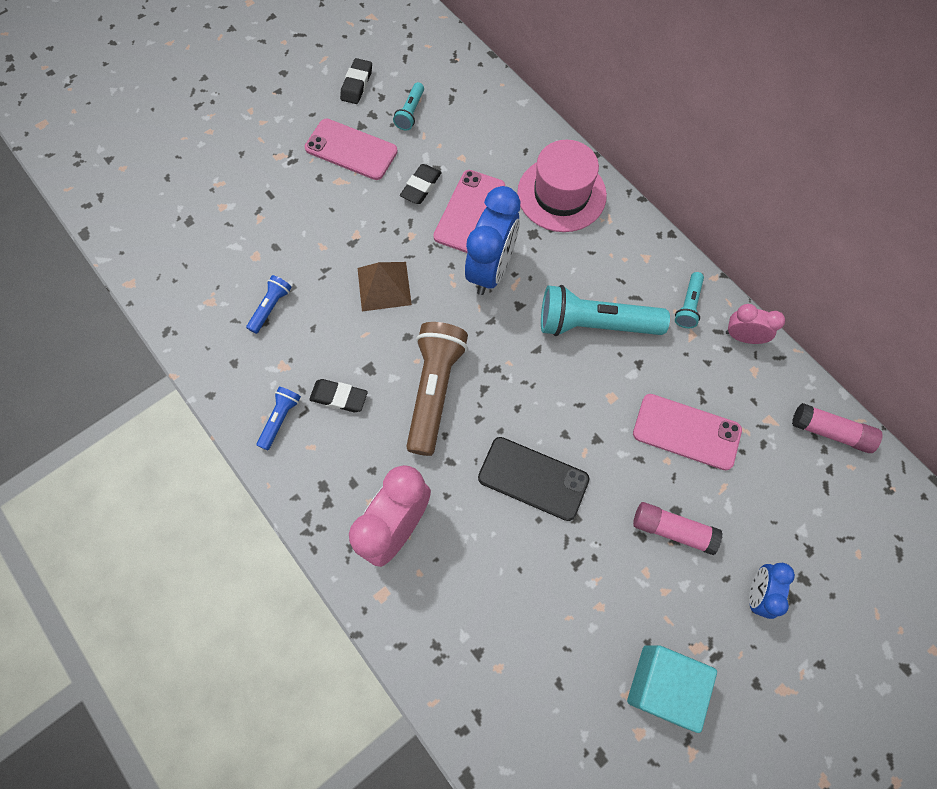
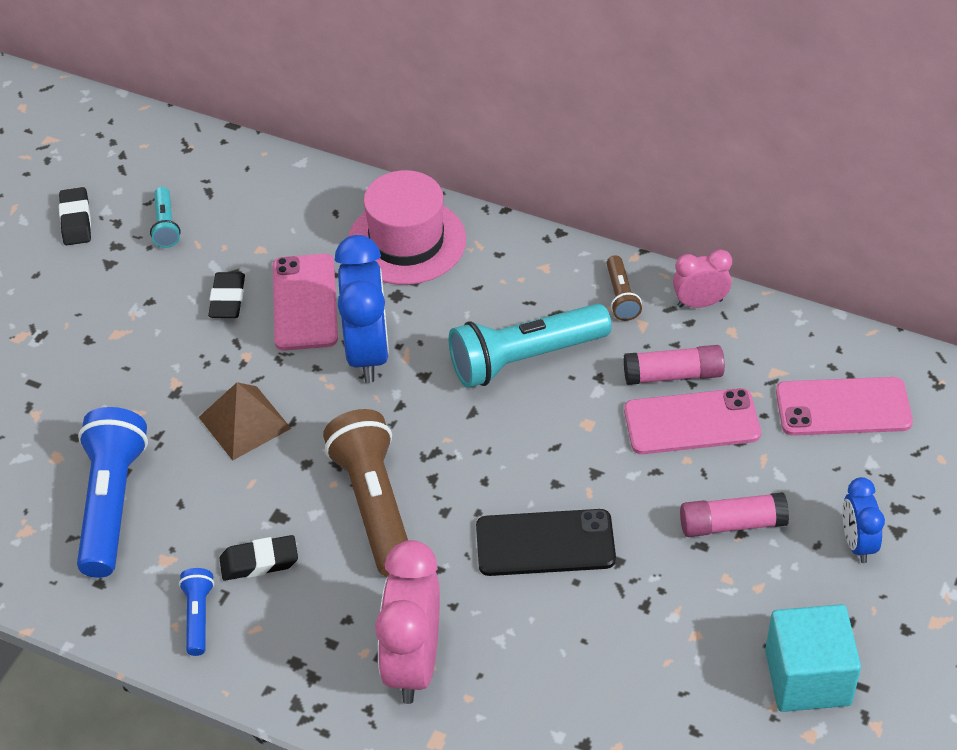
camera: 25 degrees left, 20 degrees down
(271, 307) = (111, 504): blue flashlight -> blue flashlight, size x2.06
(351, 150) = (112, 294): pink phone -> pink phone (843, 407)
(688, 305) = (621, 296): turquoise flashlight -> brown flashlight
(830, 432) = (847, 356): pink glue stick -> pink glue stick (673, 375)

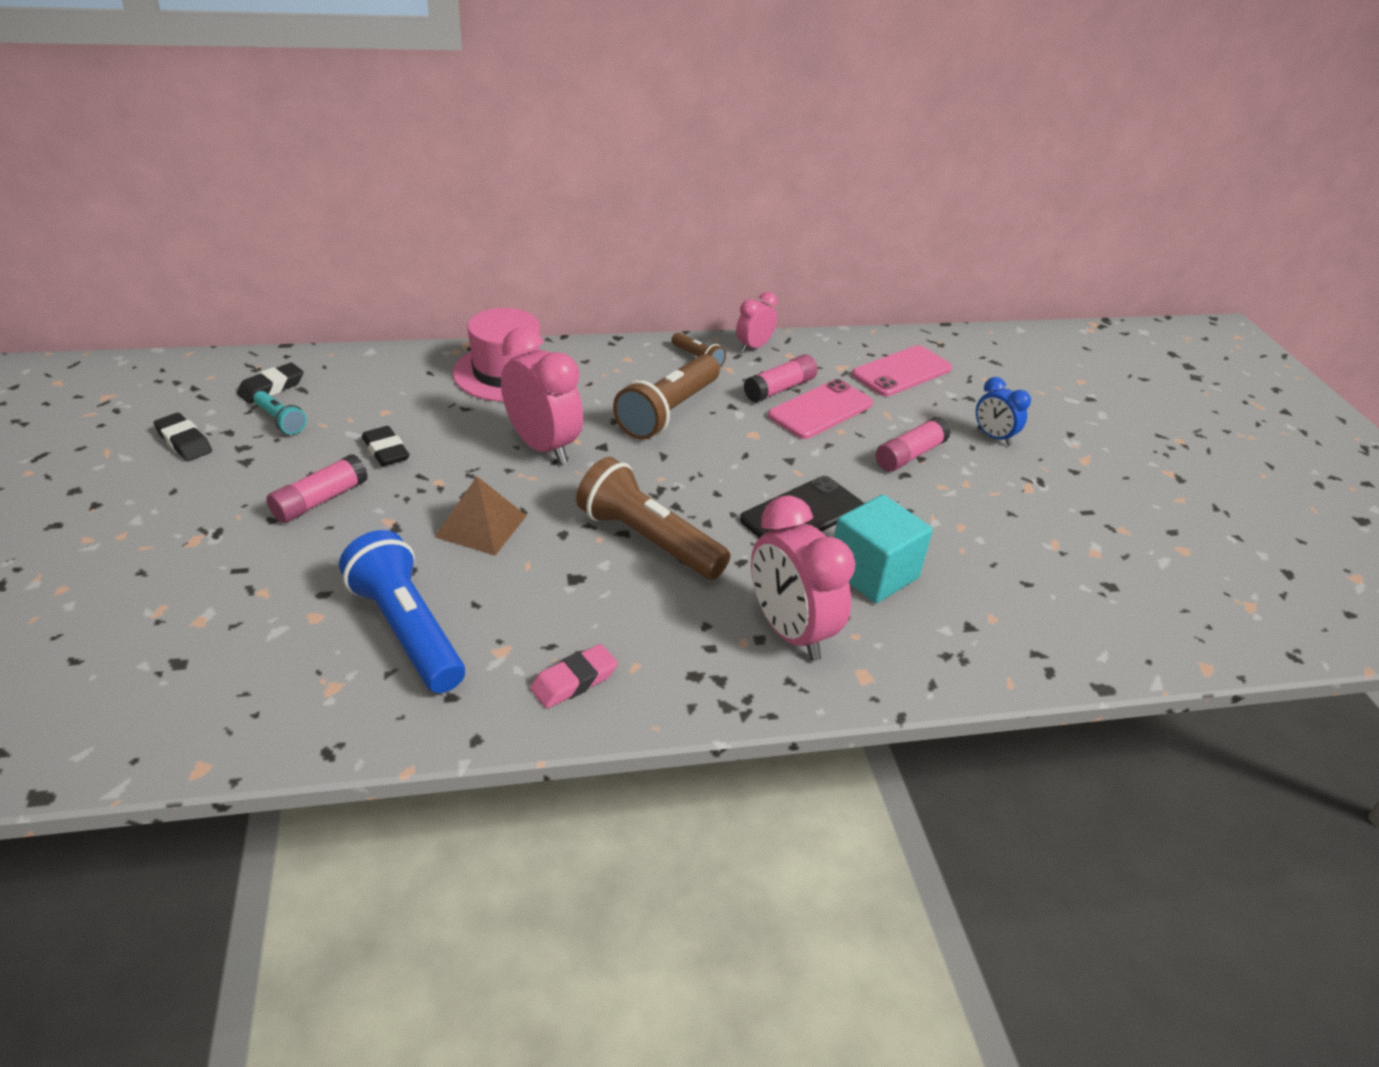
camera: 40 degrees left, 10 degrees down
(137, 335) = (319, 500): none -> pink glue stick
(198, 617) = (574, 681): blue flashlight -> pink eraser
(259, 562) = (590, 617): black eraser -> black eraser (271, 388)
(304, 302) = (457, 432): pink phone -> none
(367, 353) = (543, 447): blue clock -> pink clock
(525, 358) = (668, 412): turquoise flashlight -> brown flashlight
(807, 677) = (1054, 520): turquoise cube -> turquoise cube (873, 573)

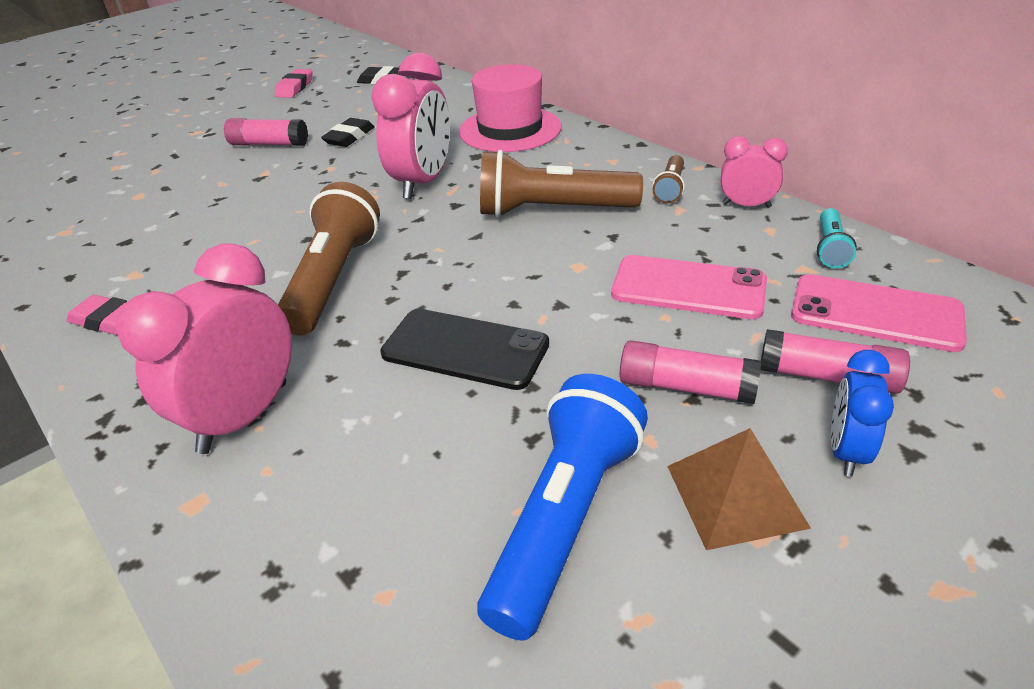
camera: 65 degrees right, 0 degrees up
(184, 442) = (295, 88): black eraser -> pink eraser
(280, 421) = (348, 98): turquoise flashlight -> turquoise flashlight (830, 248)
(407, 630) = (139, 230): blue flashlight -> blue flashlight (564, 519)
(481, 526) = (288, 204): brown pyramid -> brown pyramid (735, 495)
(780, 389) = (690, 249): pink glue stick -> pink glue stick (828, 377)
(873, 573) = (397, 442): turquoise cube -> none

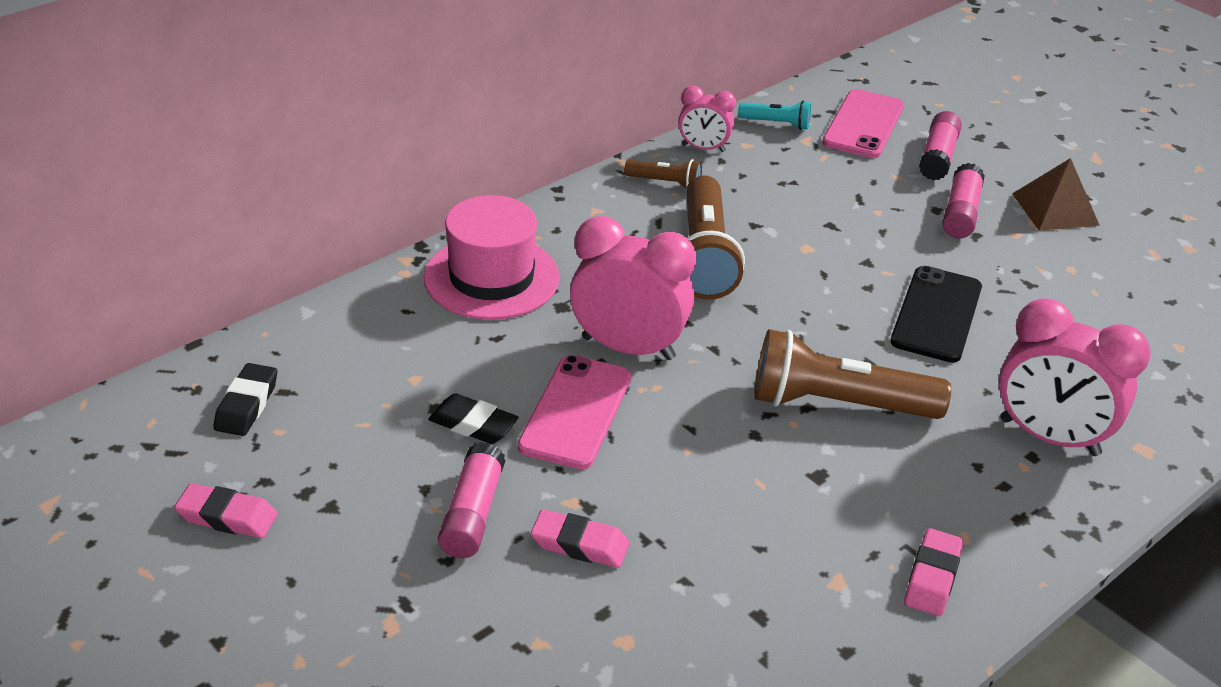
camera: 95 degrees left, 0 degrees up
(225, 177) = (579, 544): none -> pink eraser
(564, 519) = (1095, 274): blue flashlight -> none
(688, 288) = (837, 196): pink phone -> pink phone (575, 412)
(746, 205) = (703, 148): pink clock -> pink clock turned 90 degrees counterclockwise
(846, 451) = (1006, 165): blue clock -> none

